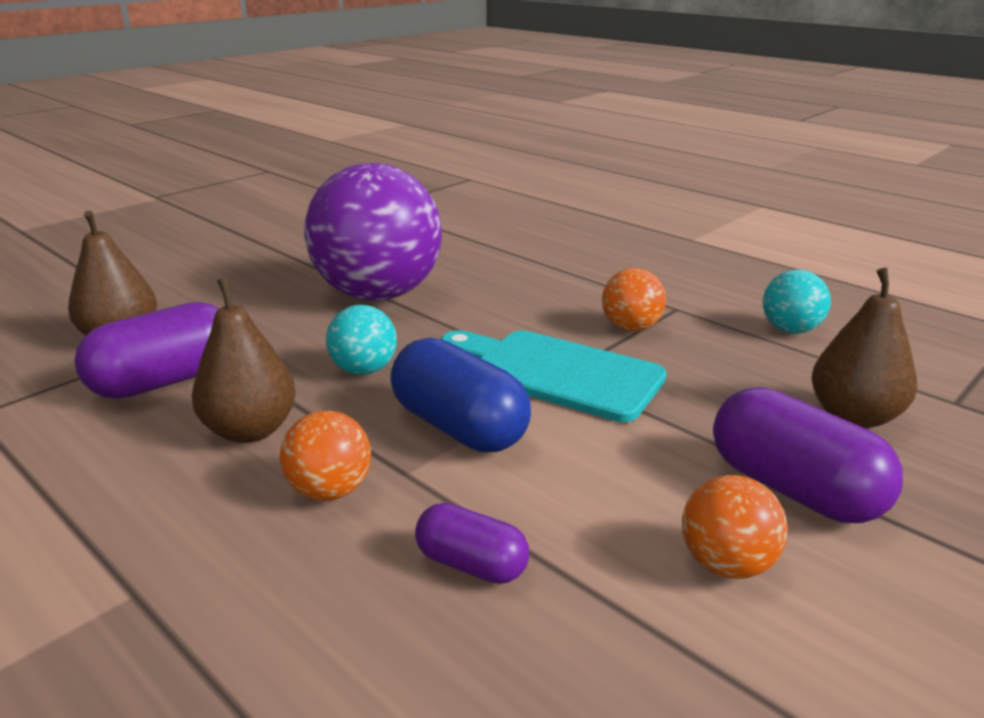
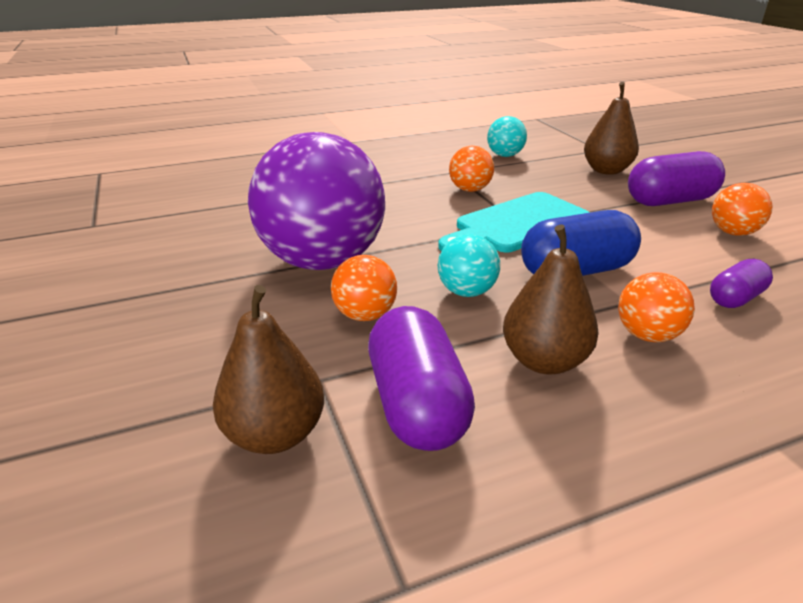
camera: 65 degrees left, 5 degrees up
(292, 333) = (365, 315): none -> orange ball

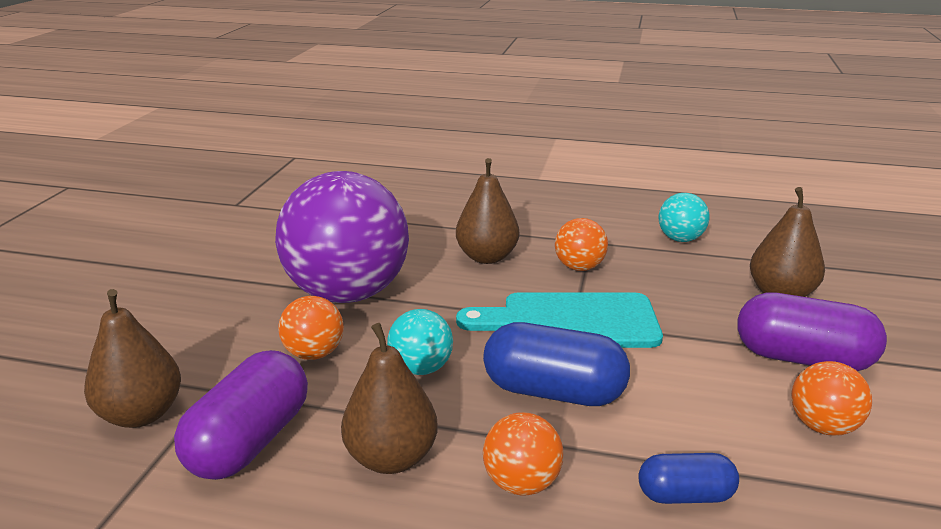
camera: 35 degrees right, 5 degrees down
(395, 202) = (487, 257): none -> brown pear
(735, 298) = (685, 495): purple capsule -> blue capsule

